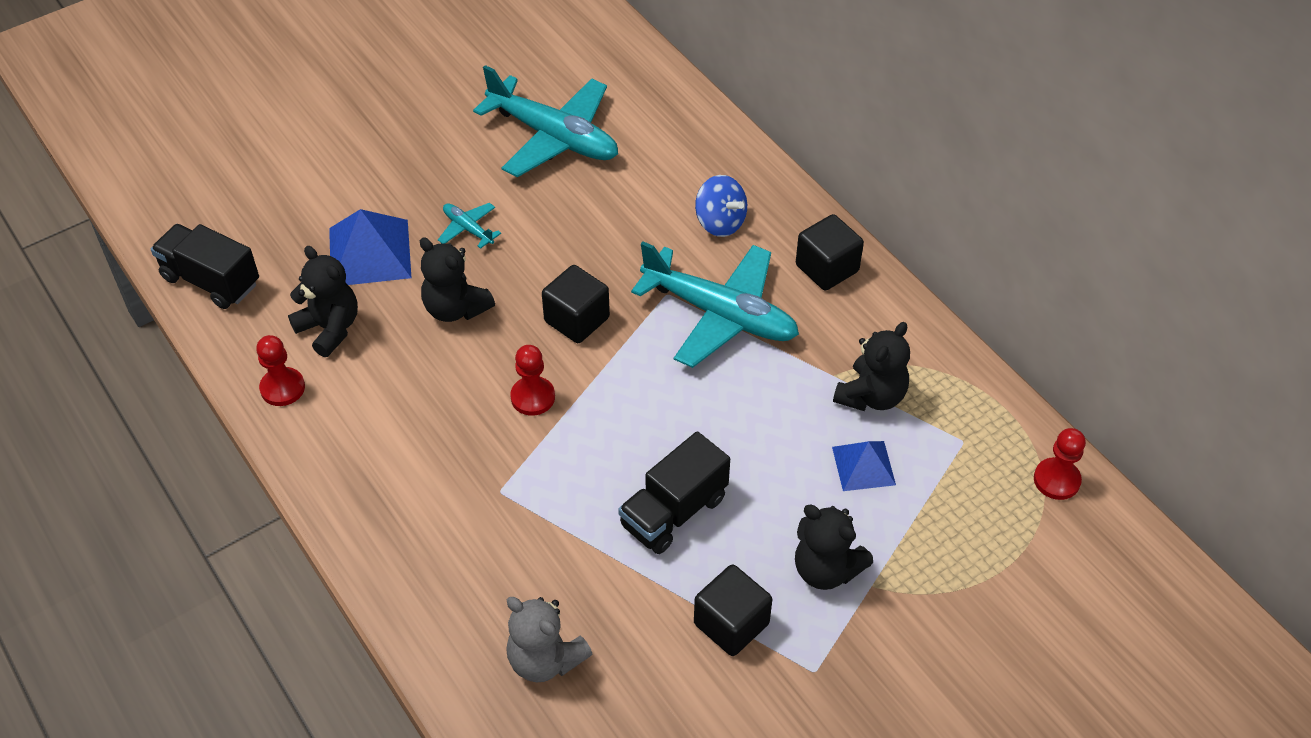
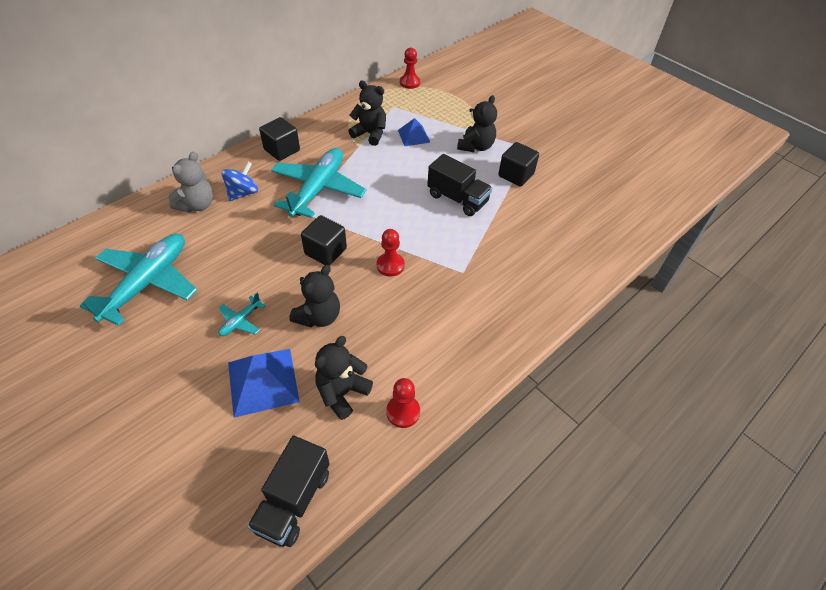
camera: 100 degrees left, 0 degrees up
(545, 659) = (561, 239): grey teddy bear -> grey teddy bear (197, 205)

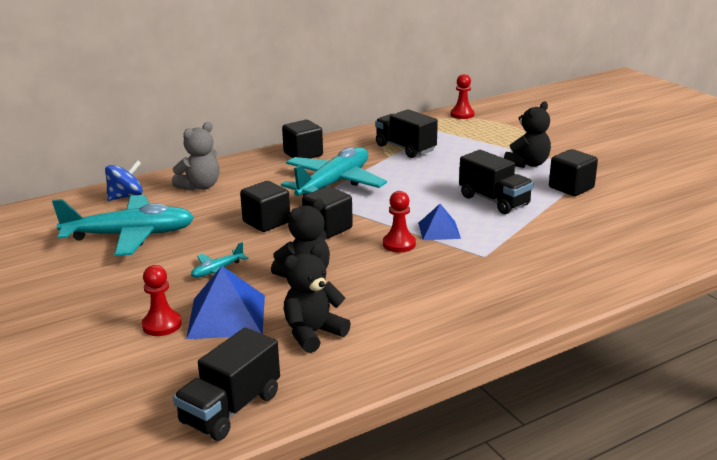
camera: 15 degrees right, 25 degrees down
(148, 282) = (130, 235): turquoise plane -> turquoise plane turned 45 degrees clockwise
(243, 193) = (251, 181): blue spinning top -> blue spinning top (126, 196)
(269, 249) = (266, 222): none -> black cube
(370, 134) = (405, 148): black teddy bear -> black truck
(403, 412) = (380, 355): red pawn -> red pawn (162, 325)
(413, 136) = (455, 152): blue pyramid -> blue pyramid (439, 230)

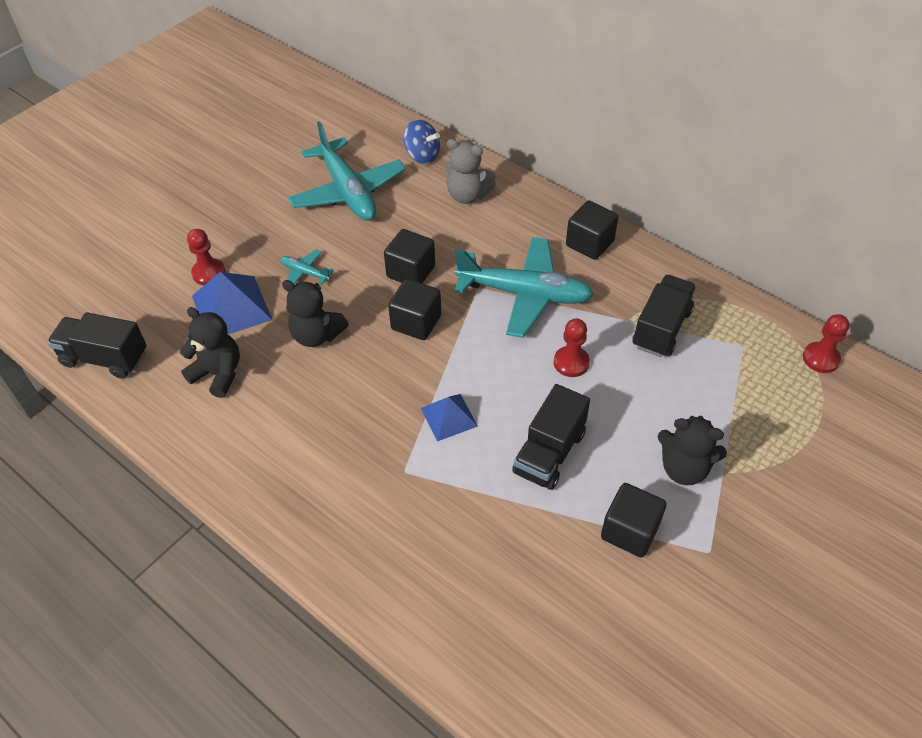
camera: 70 degrees right, 25 degrees up
(399, 244) = (403, 390): red pawn -> red pawn (571, 362)

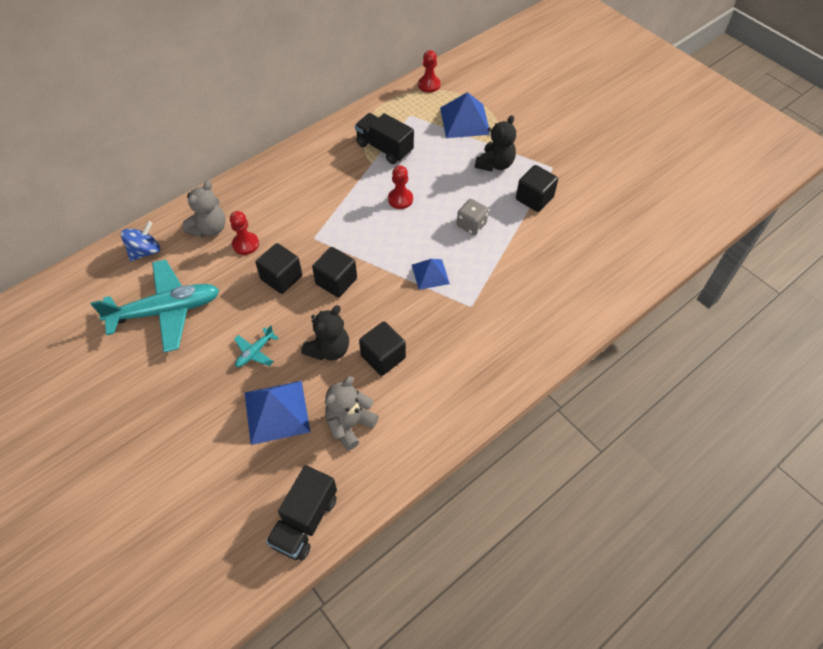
camera: 80 degrees left, 5 degrees up
(209, 273) = (226, 429): red pawn -> red pawn (245, 244)
(218, 374) = (350, 424): black teddy bear -> grey teddy bear
(525, 294) = (330, 212): turquoise plane -> none
(549, 453) = (471, 225): black truck -> grey dice
(589, 243) = (293, 167): black cube -> black cube (383, 357)
(762, 416) = (464, 121): none -> blue pyramid

